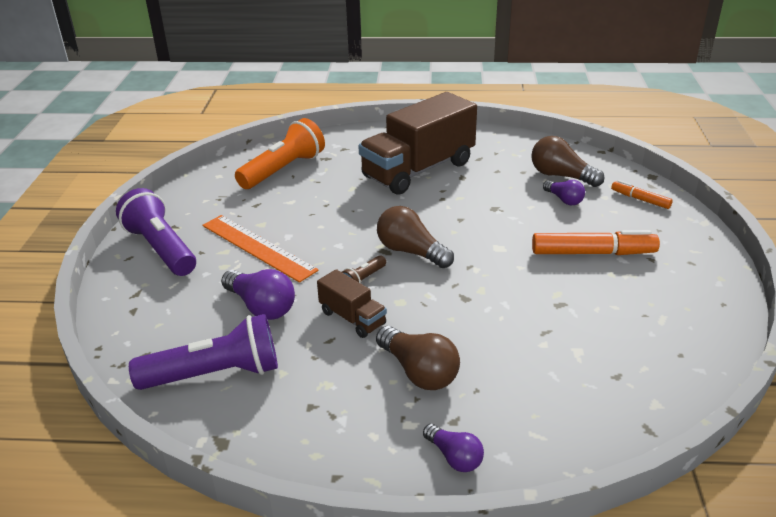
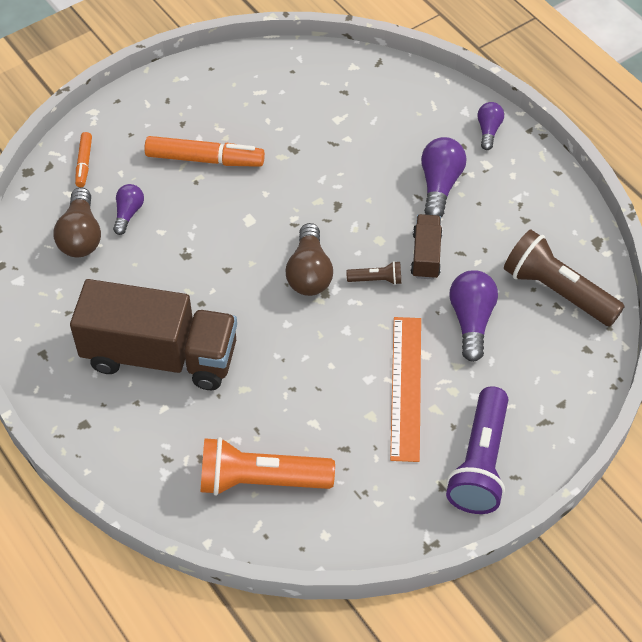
camera: 130 degrees left, 20 degrees up
(215, 374) = (557, 291): purple flashlight -> brown flashlight
(419, 372) = (440, 185): brown light bulb -> purple light bulb
(592, 253) = (204, 159): orange marker -> orange marker turned 135 degrees clockwise

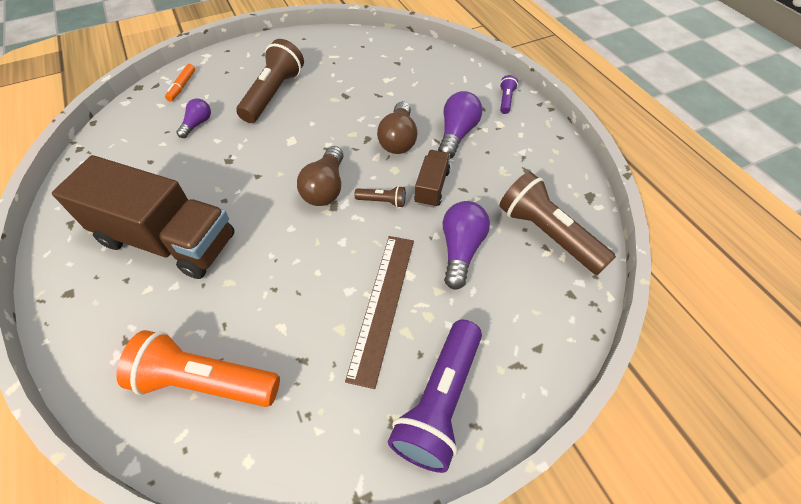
camera: 10 degrees right, 0 degrees up
(81, 236) = (152, 135): brown light bulb -> brown light bulb (398, 139)
(204, 159) = (274, 94): orange marker -> brown flashlight
(406, 387) = (382, 305): orange ruler -> brown ruler
(488, 131) = (506, 100): purple light bulb -> purple flashlight

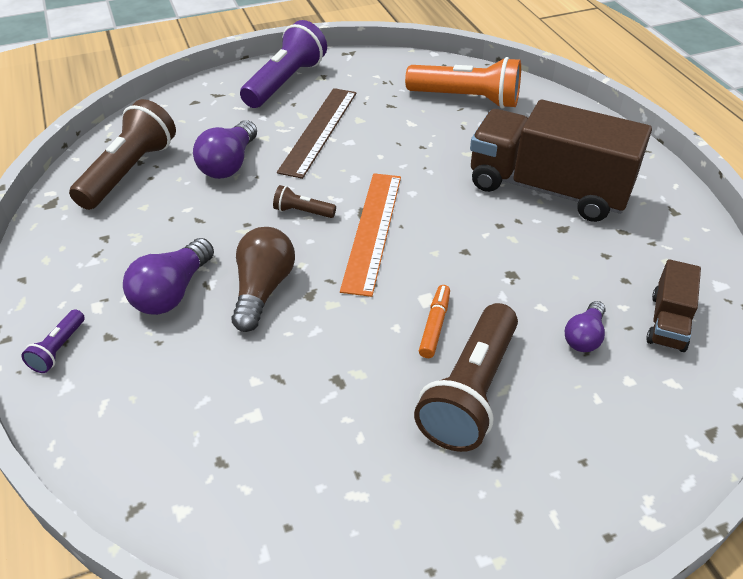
camera: 175 degrees left, 10 degrees down
(182, 86) = (655, 425): orange marker -> orange marker (434, 326)
(325, 188) = (372, 230): brown light bulb -> orange ruler
(432, 187) = (237, 224): brown truck -> brown truck (668, 322)
(547, 234) = (129, 171): brown flashlight -> brown flashlight turned 120 degrees counterclockwise

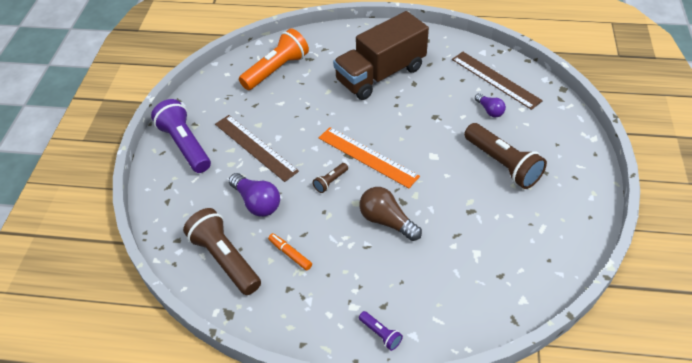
camera: 60 degrees left, 5 degrees up
(172, 292) = (363, 265): purple light bulb -> none
(434, 326) = (454, 160): orange marker -> orange marker (290, 254)
(668, 322) = (495, 79): brown truck -> brown ruler

